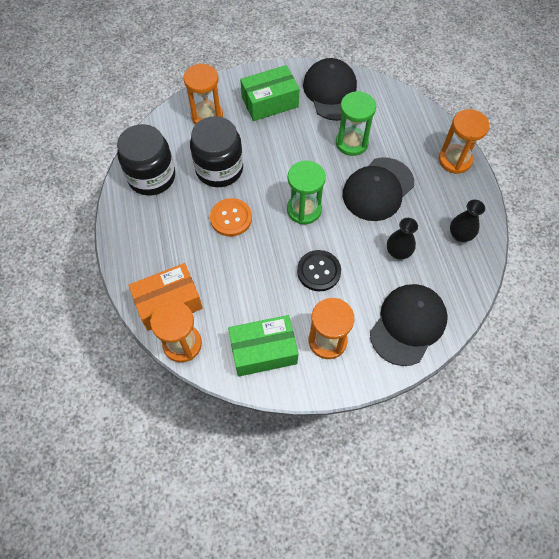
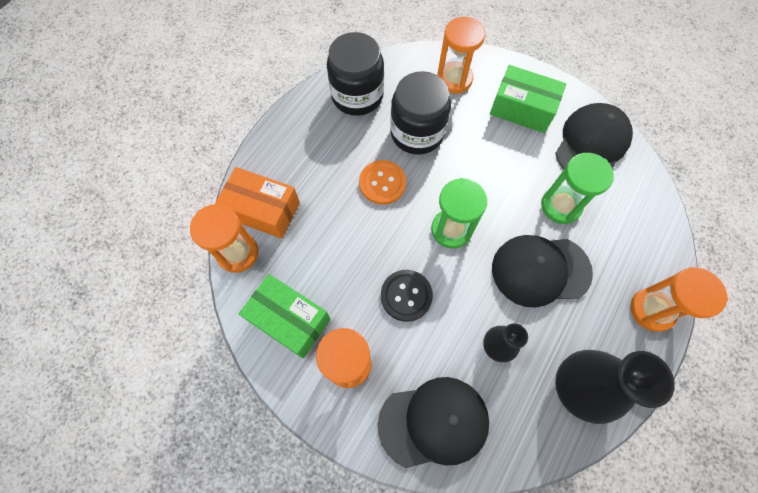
camera: 45 degrees right, 5 degrees up
(460, 235) = (577, 388): black vase -> black vase, size x1.83

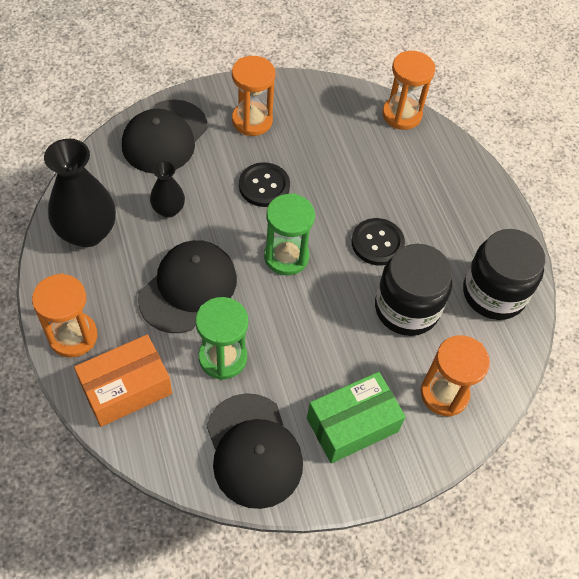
camera: 125 degrees right, 10 degrees down
(263, 210) = (426, 150): orange box -> orange box (126, 388)
(289, 320) = (317, 111): green box -> none
(382, 183) = (377, 243): orange button -> black button

